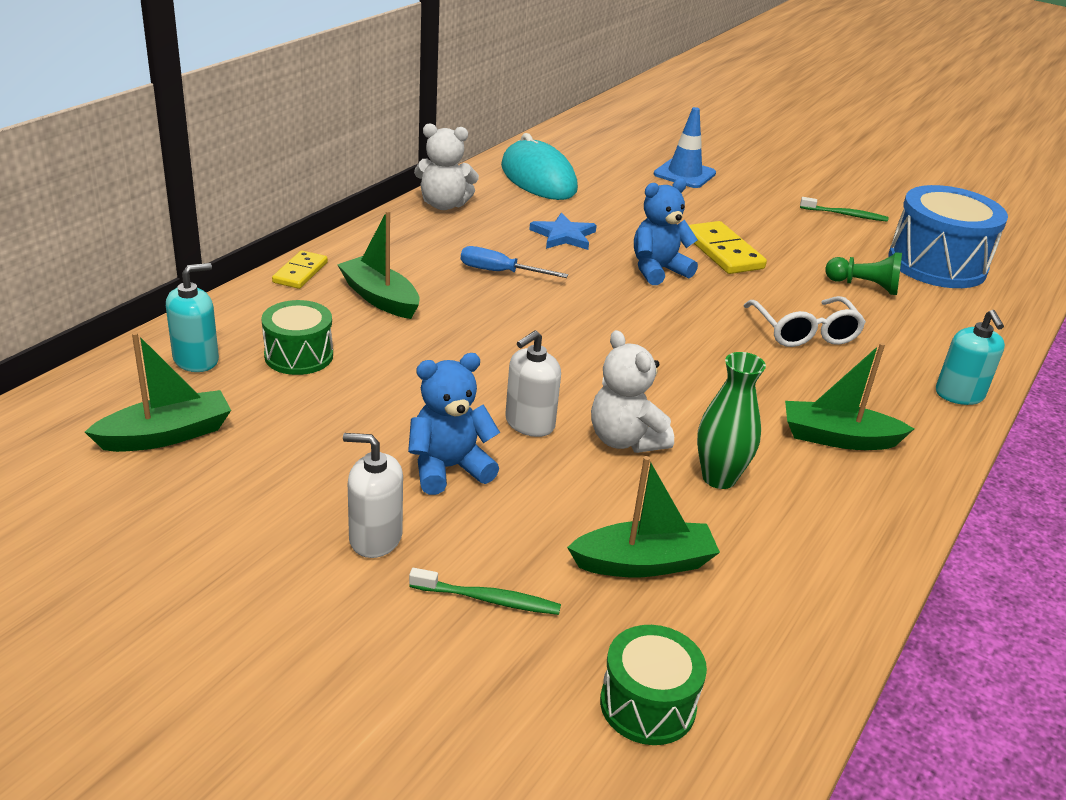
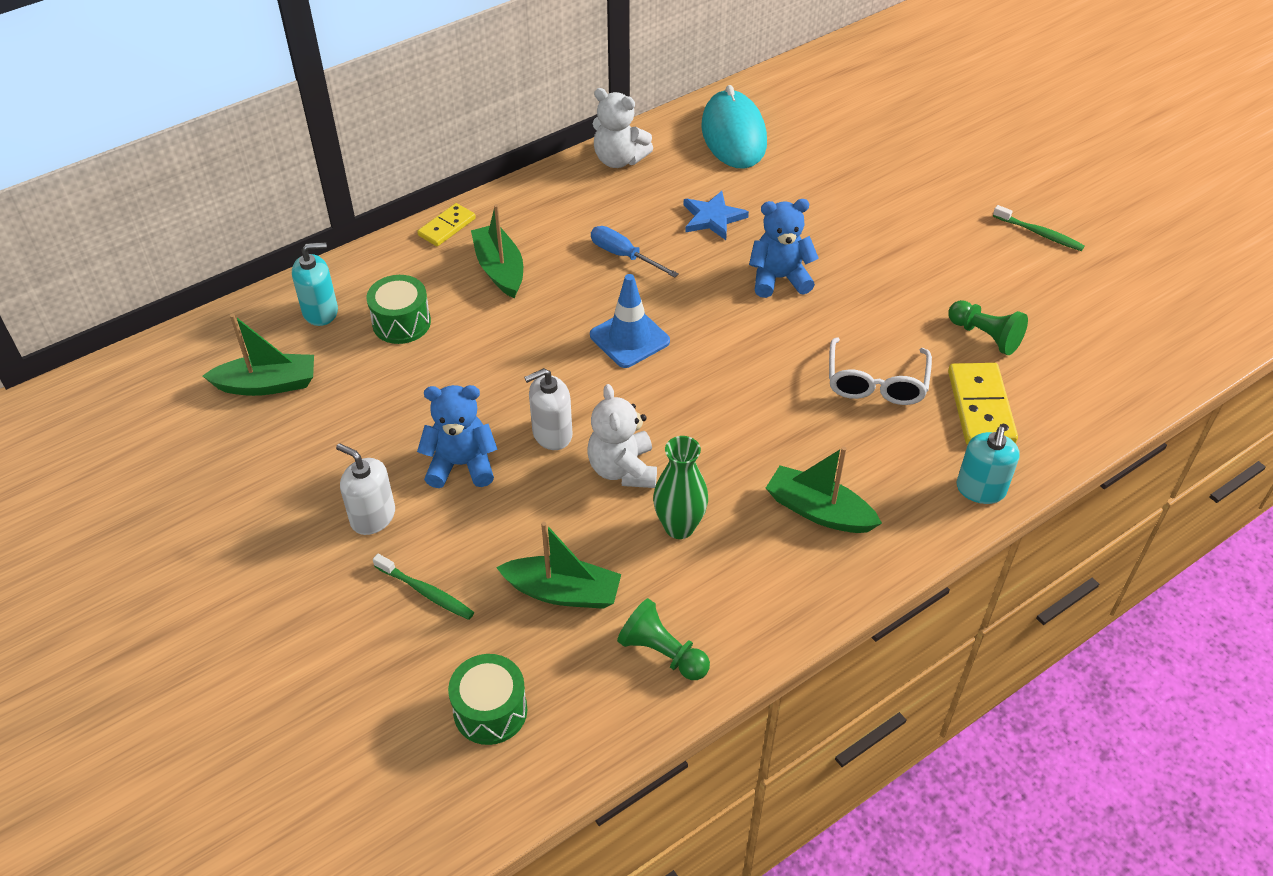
camera: 25 degrees right, 15 degrees up
(684, 174) = (896, 148): blue traffic cone -> blue traffic cone (629, 338)
(722, 252) = (863, 264): yellow domino -> yellow domino (980, 407)
(790, 595) = (662, 653): none -> green pawn
(937, 264) = (1093, 320): blue drum -> none

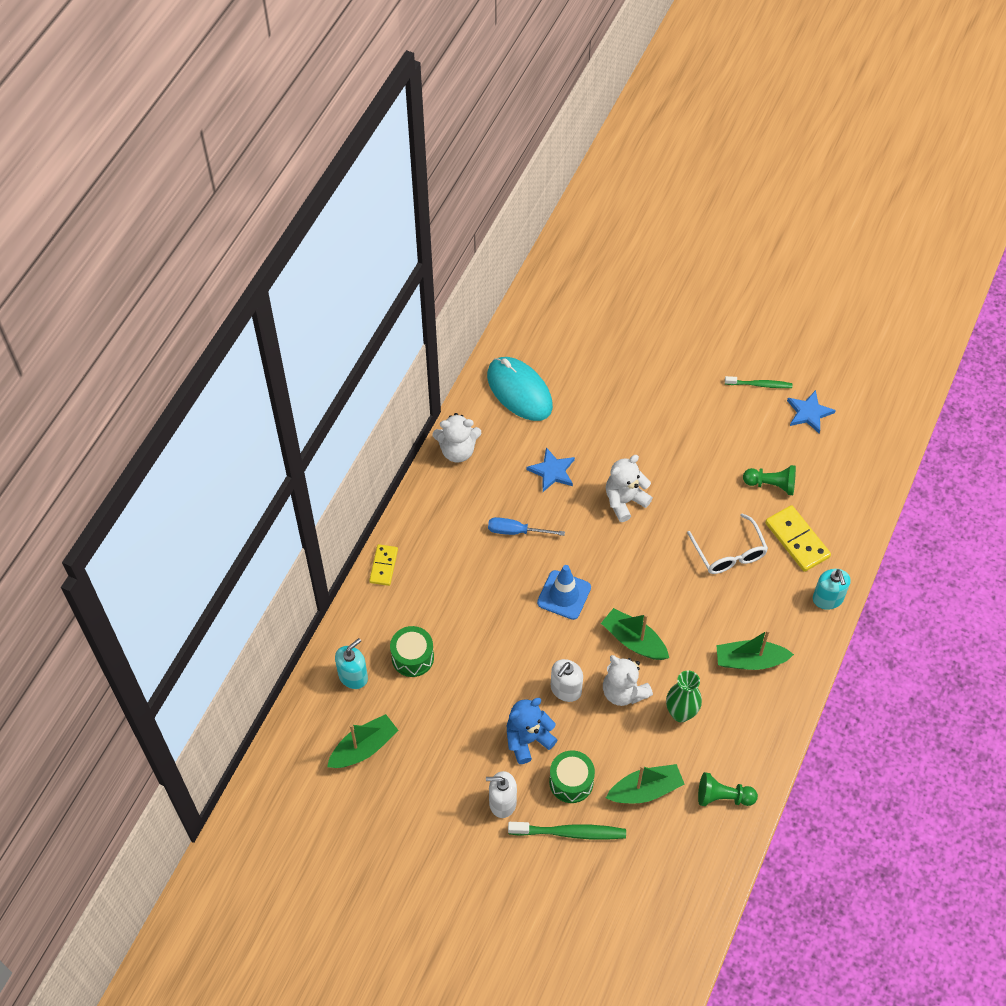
camera: 30 degrees left, 10 degrees up
(426, 592) = (570, 832): green toothbrush -> green toothbrush, size x1.50
(490, 711) = (657, 882): green drum -> green drum (571, 782)
(500, 269) = (444, 583): green boat -> green boat (634, 641)
(779, 278) = (625, 501): blue teddy bear -> white teddy bear
(1088, 284) = (809, 413): none -> blue star

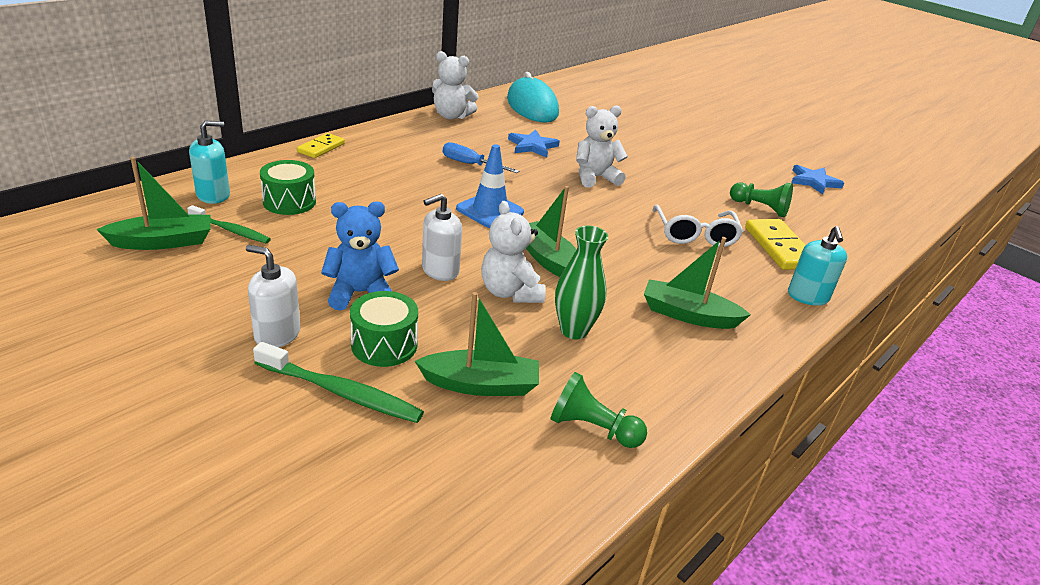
camera: 15 degrees right, 25 degrees down
(759, 385) = (766, 157): green toothbrush -> green toothbrush (231, 230)

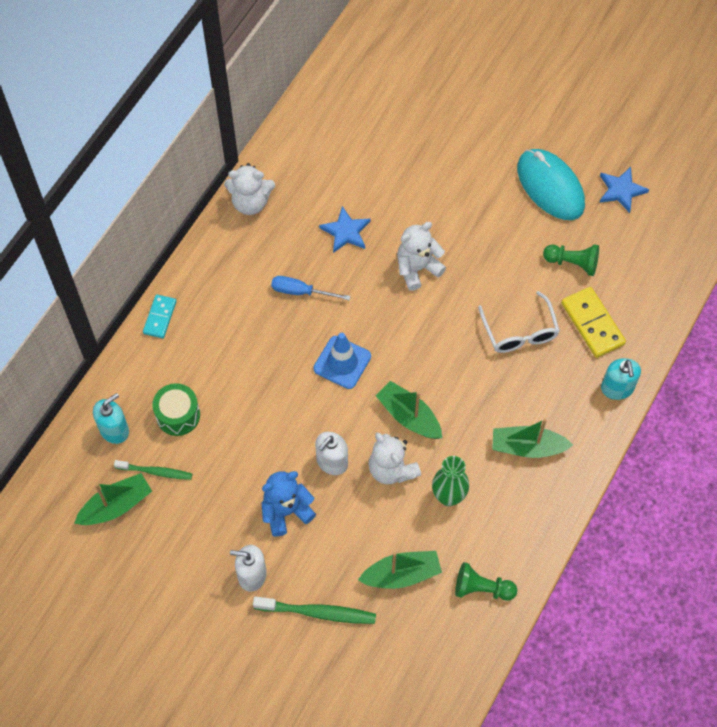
camera: 10 degrees left, 30 degrees up
(321, 148) = (160, 317): yellow domino -> turquoise domino
(384, 345) = (325, 559): green drum -> none
(532, 106) = (322, 145): turquoise mouse -> turquoise mouse (550, 187)

